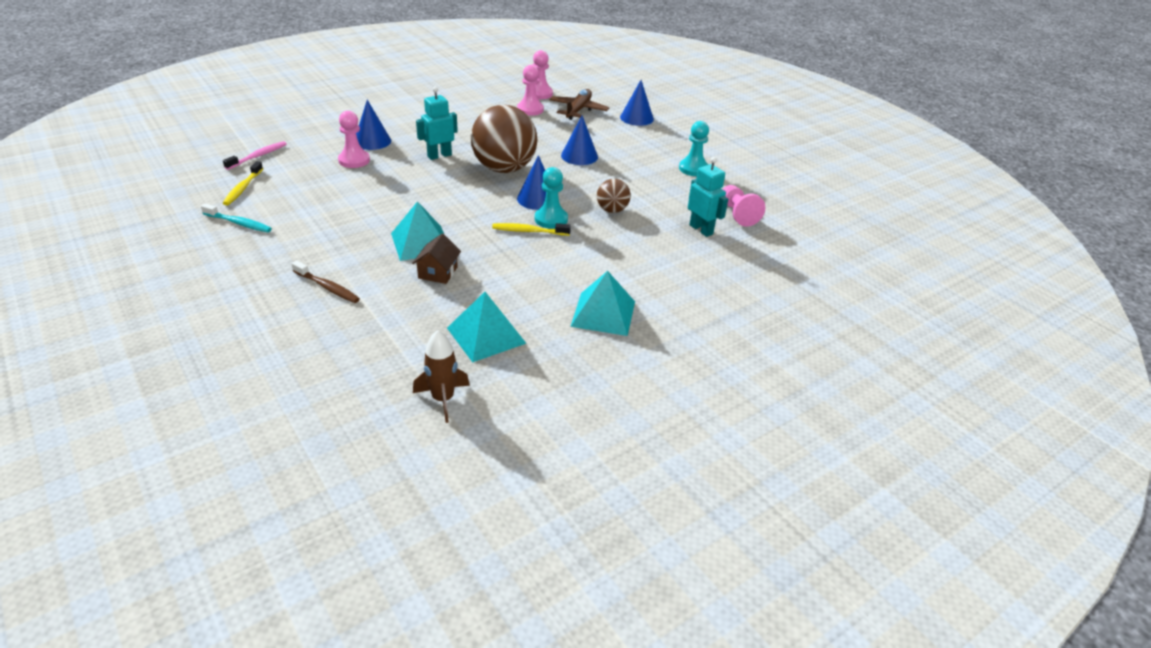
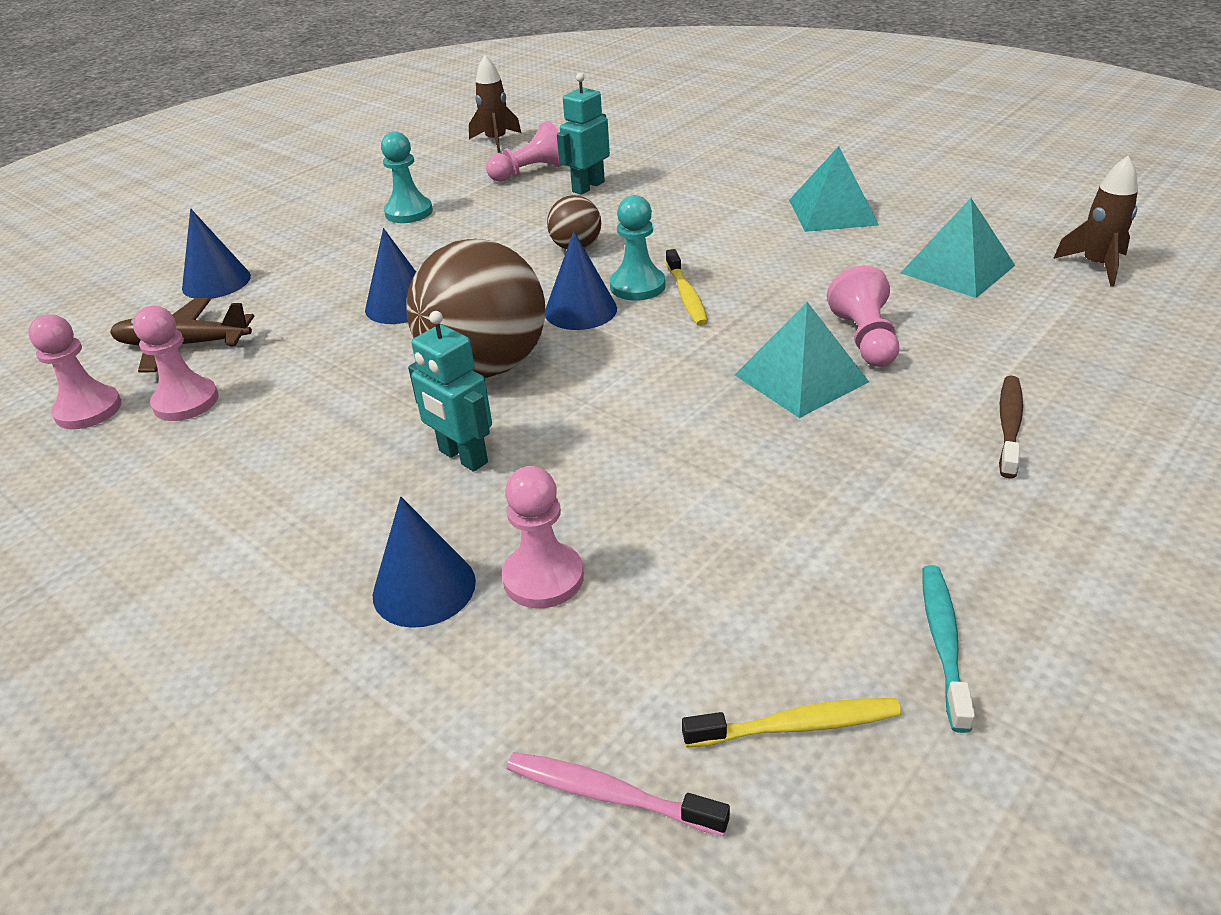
camera: 100 degrees left, 0 degrees up
(438, 272) = (865, 339): brown house -> pink pawn
(803, 210) = (496, 141): none -> brown rocket

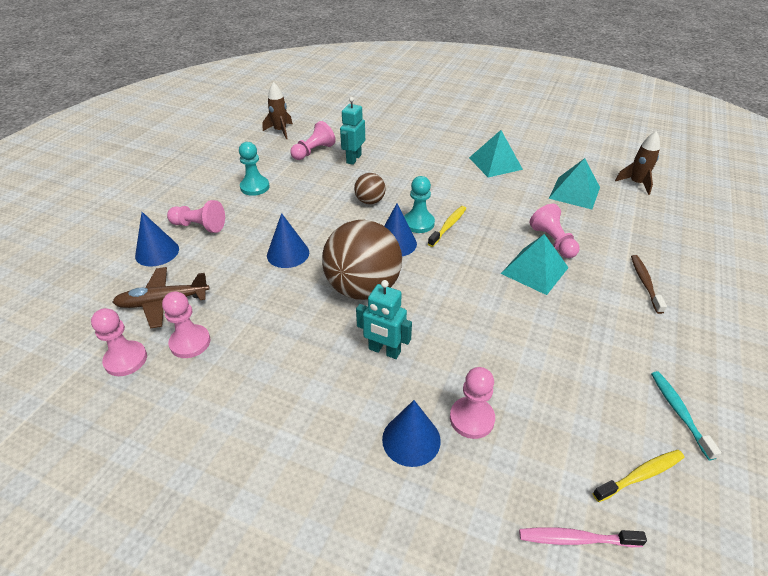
camera: 20 degrees left, 5 degrees up
(296, 255) = (199, 226): none -> pink pawn
(686, 295) = (448, 226): yellow toothbrush -> yellow toothbrush turned 120 degrees counterclockwise

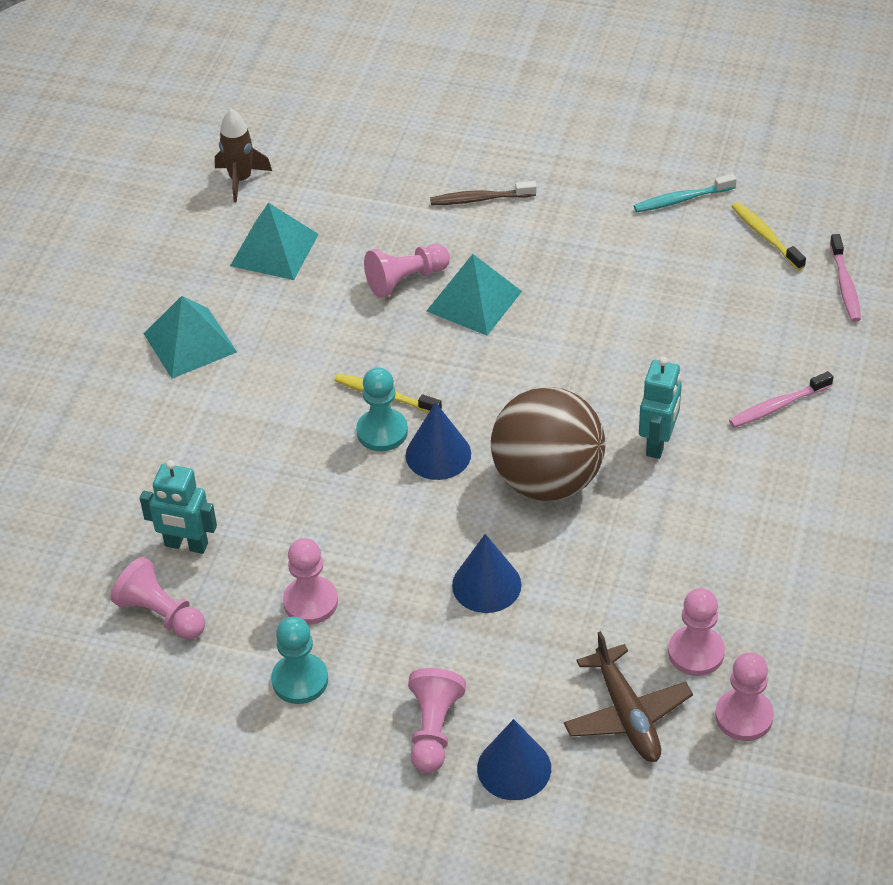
camera: 95 degrees left, 5 degrees up
(280, 131) = (74, 691): brown rocket -> none
(370, 201) = (328, 501): brown ball -> none
(411, 439) = (777, 406): blue cone -> pink toothbrush
(471, 419) = (736, 358): pink pawn -> pink pawn (310, 602)

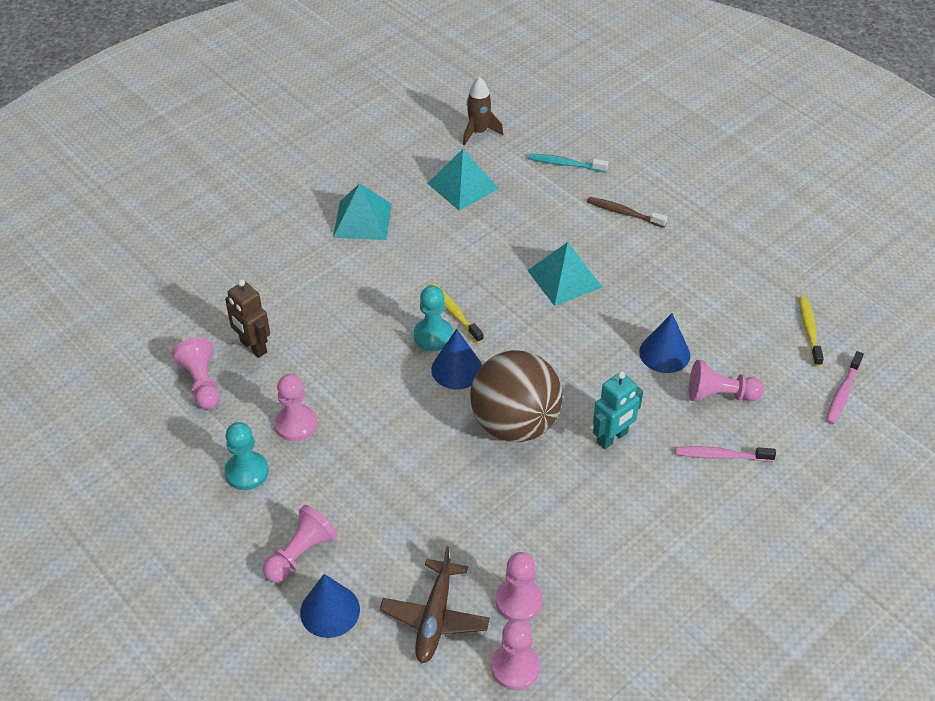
camera: 30 degrees right, 0 degrees up
(186, 545) = (253, 347): turquoise robot -> brown robot
(406, 280) = (531, 244): pink pawn -> pink pawn (720, 395)
(486, 585) = (416, 474): blue cone -> blue cone (664, 353)
(681, 199) = (767, 276): turquoise toothbrush -> turquoise toothbrush (565, 164)

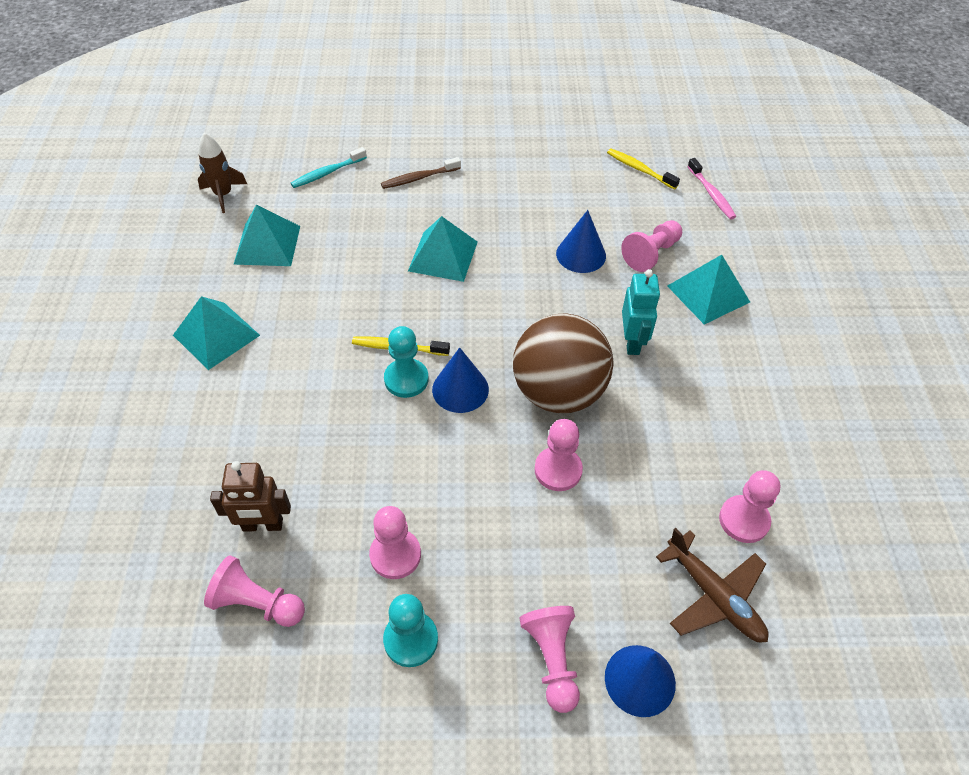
camera: 50 degrees left, 5 degrees up
(515, 667) = (810, 571): pink pawn -> pink pawn (558, 470)
(721, 455) = (708, 293): pink toothbrush -> turquoise pyramid

